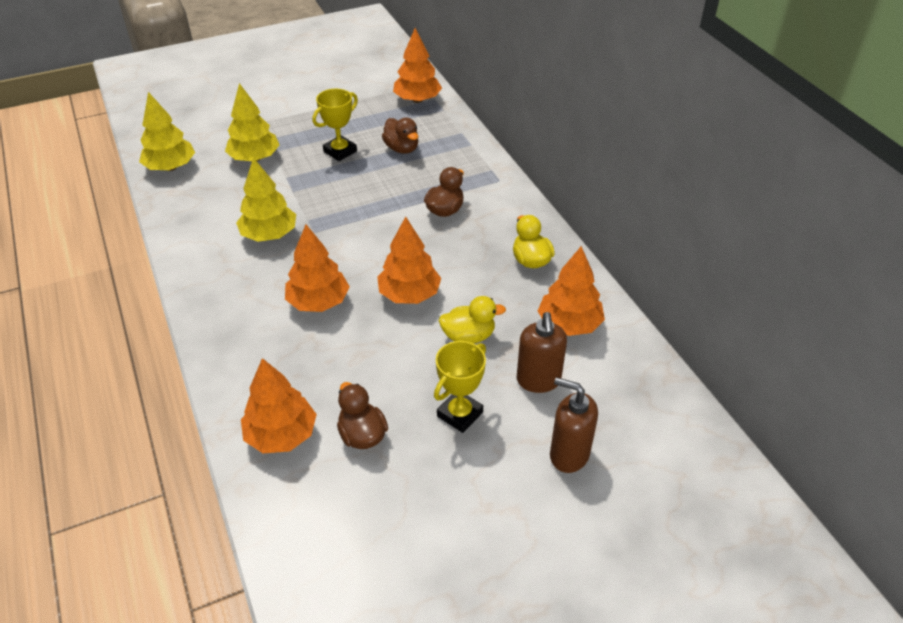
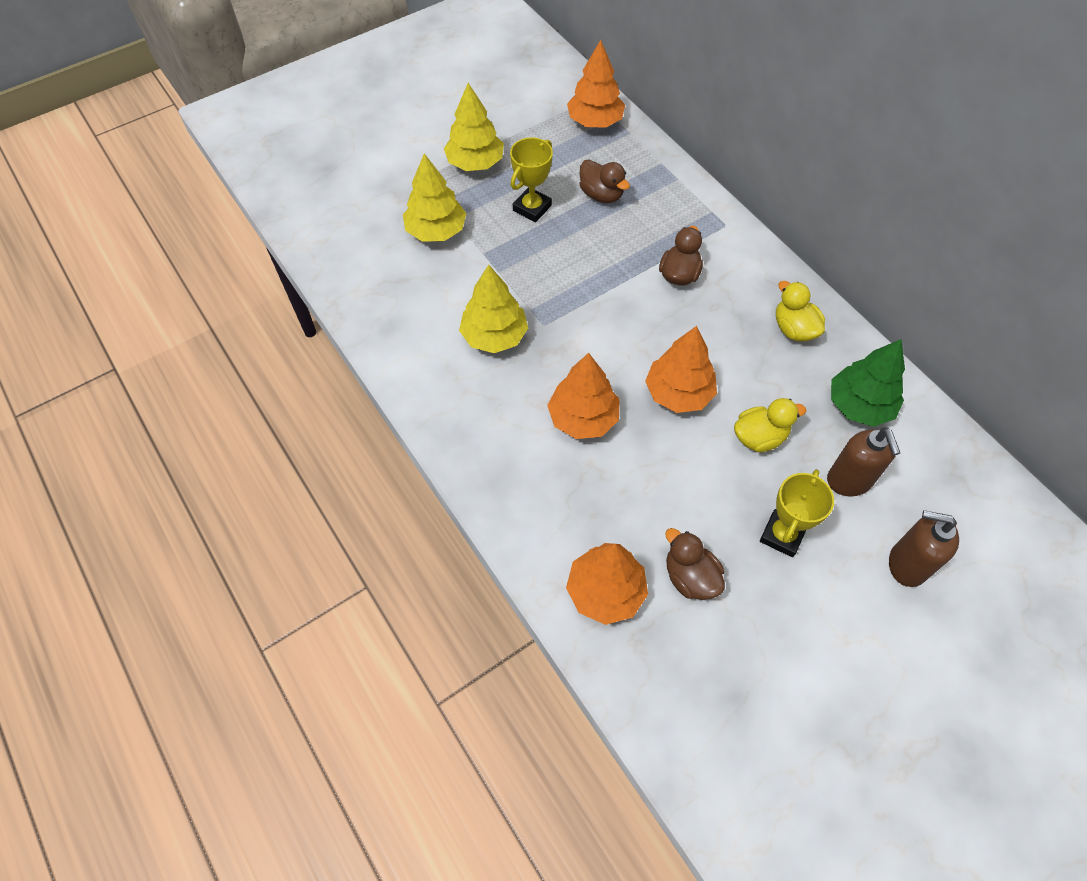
camera: 10 degrees left, 15 degrees up
(170, 167) = (342, 257): yellow tree -> yellow tree (475, 163)
(569, 324) = (859, 405): orange tree -> green tree

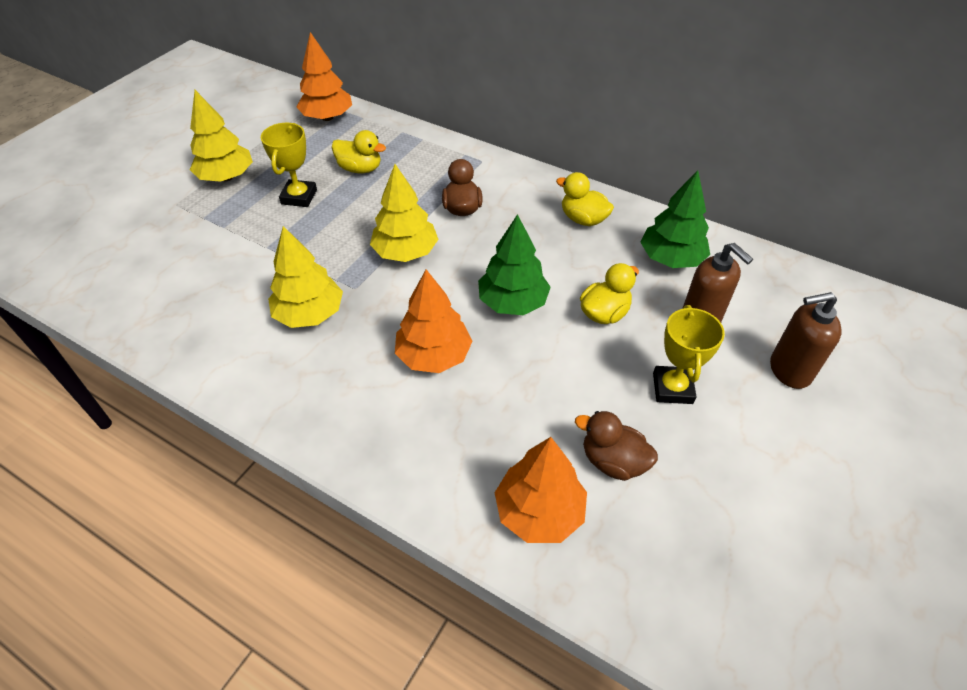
camera: 25 degrees left, 10 degrees down
(436, 231) = (209, 242): yellow tree -> yellow tree (405, 252)
(601, 195) = (360, 169): brown duck -> yellow duck
(678, 393) = (513, 302): orange tree -> green tree

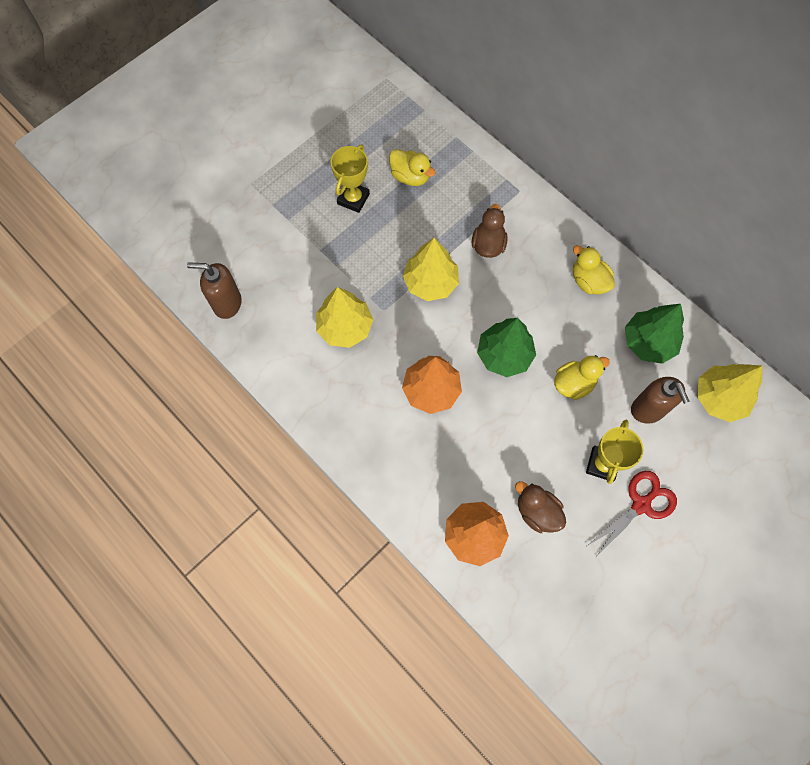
camera: 15 degrees right, 20 degrees up
(226, 177) = (295, 161): yellow tree -> yellow tree (719, 398)
(327, 117) = (392, 103): orange tree -> none
(739, 421) = (641, 504): none -> red scissors
(789, 370) = (699, 472): brown soap dispenser -> brown soap dispenser (227, 303)

